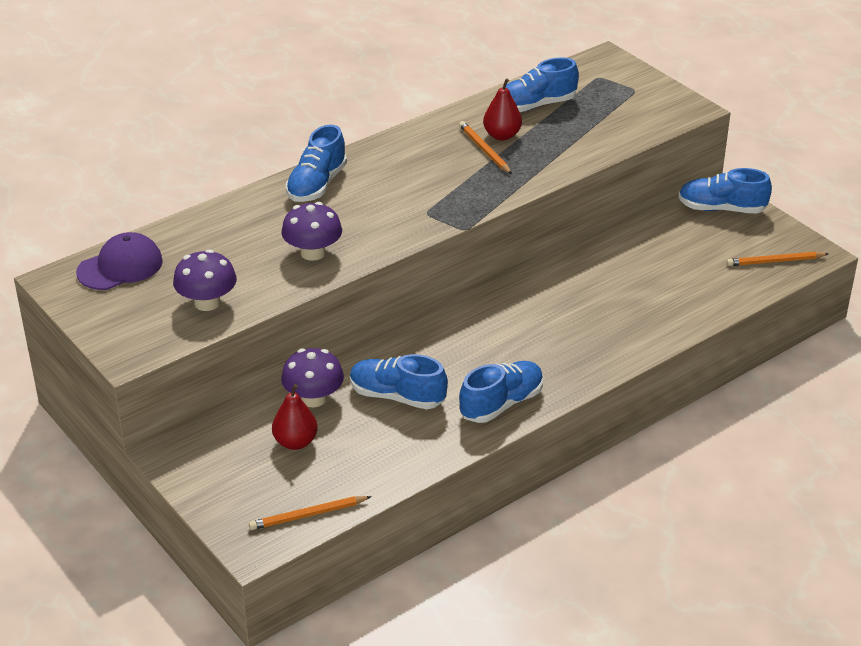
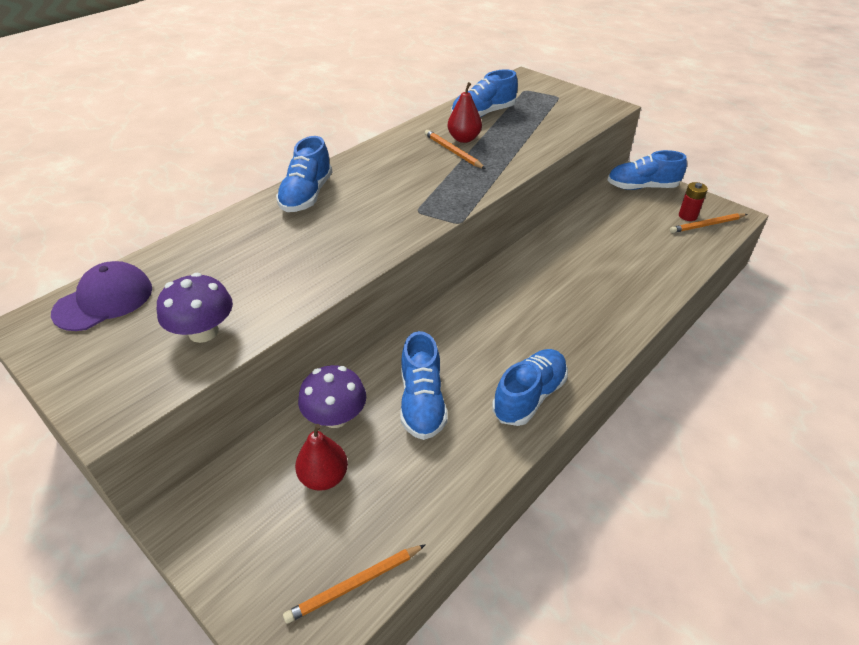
camera: 10 degrees left, 5 degrees up
(313, 253) = (313, 262): purple mushroom -> none
(397, 396) = (422, 402): blue shoe -> blue shoe turned 105 degrees counterclockwise
(758, 249) = (687, 216): none -> red battery

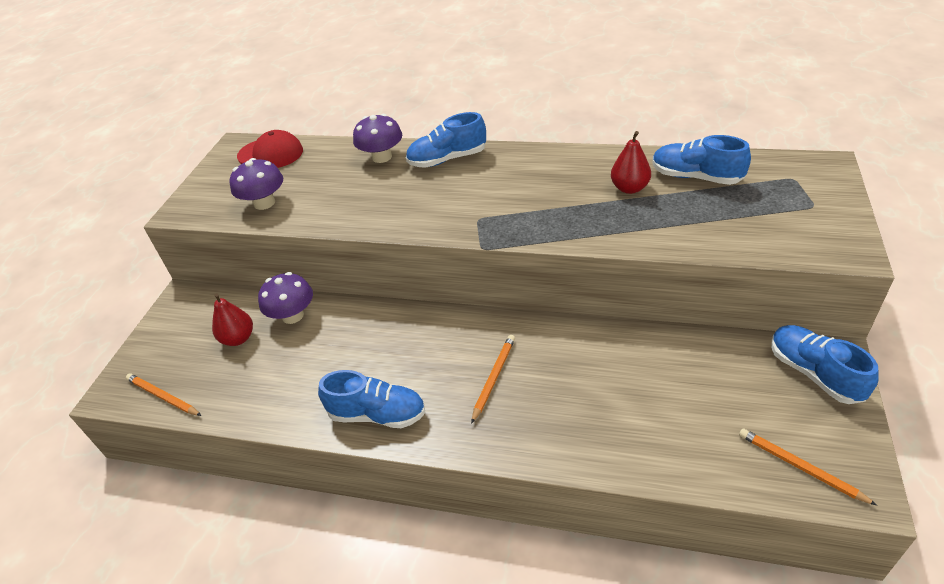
camera: 65 degrees right, 0 degrees up
(104, 300) = (270, 154): purple cap -> red cap
(243, 228) = (382, 157): none -> purple mushroom
(422, 402) = (332, 352): blue shoe -> none
(453, 152) = (597, 193): orange pencil -> orange pencil (493, 378)
(687, 216) = (799, 440): red battery -> none

